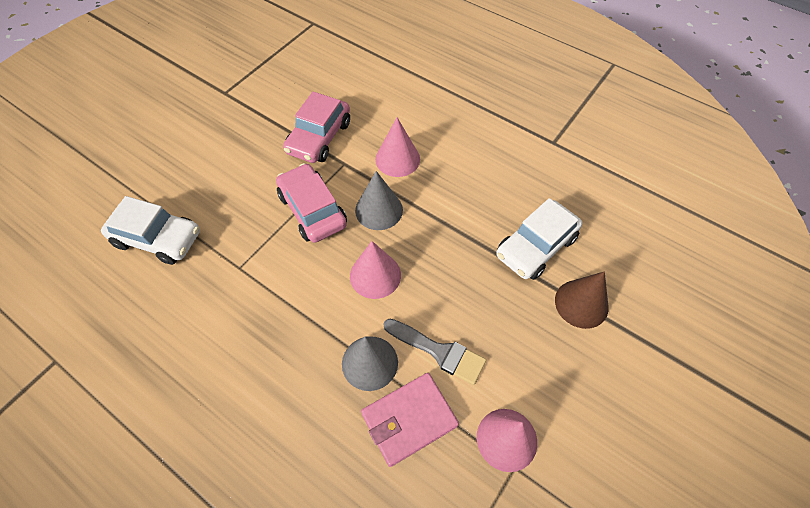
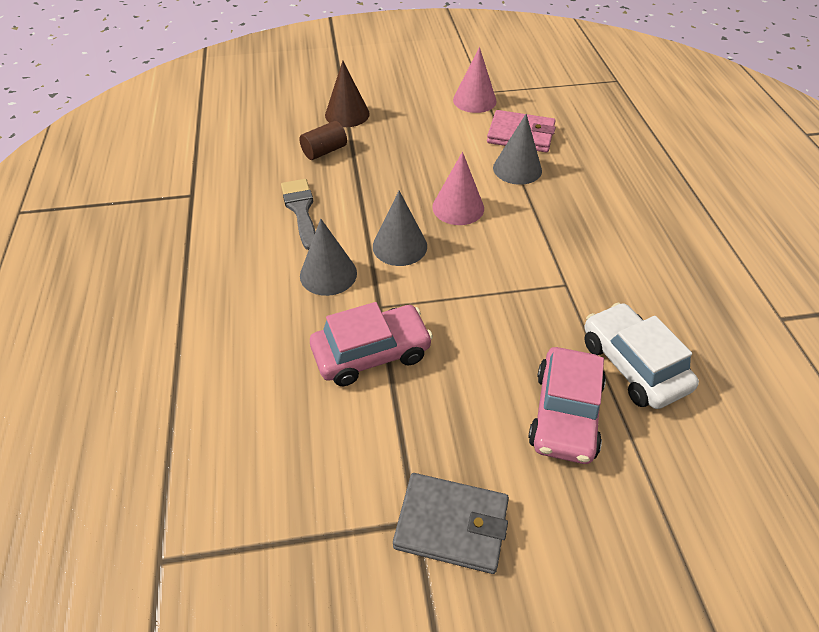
camera: 135 degrees left, 10 degrees down
(207, 101) = (451, 524): none -> grey wallet
(312, 210) = (456, 285): pink car -> pink car (565, 414)
(397, 159) = (328, 274): pink cone -> grey cone
(439, 351) = (465, 147): grey brush -> grey brush (301, 210)
(536, 246) = (324, 151): white car -> brown cylinder

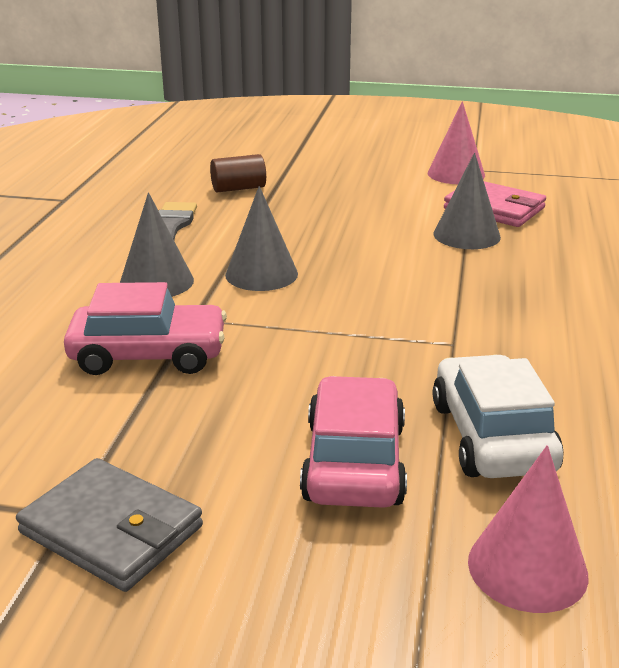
camera: 20 degrees right, 20 degrees down
(347, 114) = (289, 165): brown cone -> none
(458, 207) = (362, 255): pink cone -> pink cone (527, 568)
(565, 414) = (354, 462): pink car -> pink car turned 150 degrees clockwise

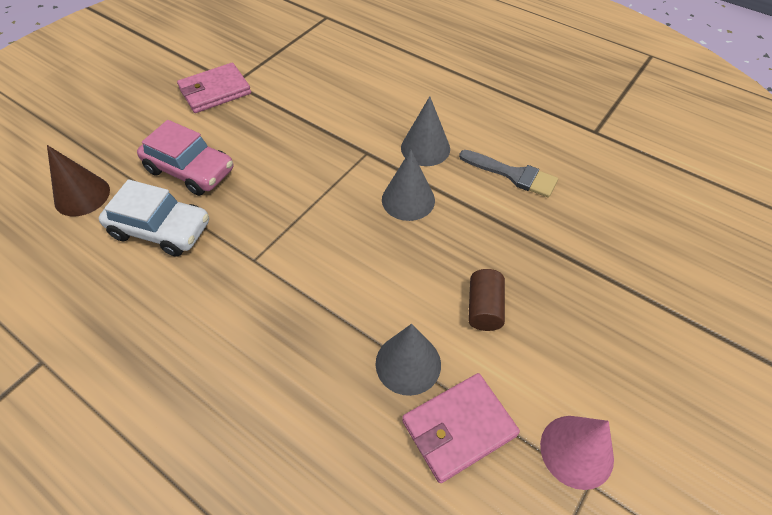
camera: 115 degrees right, 25 degrees up
(112, 529) = (215, 91): grey wallet -> pink wallet
(148, 355) = (338, 127): pink car -> none
(238, 188) = (587, 238): brown cylinder -> brown cylinder (484, 308)
(527, 568) = (82, 195): pink cone -> brown cone

